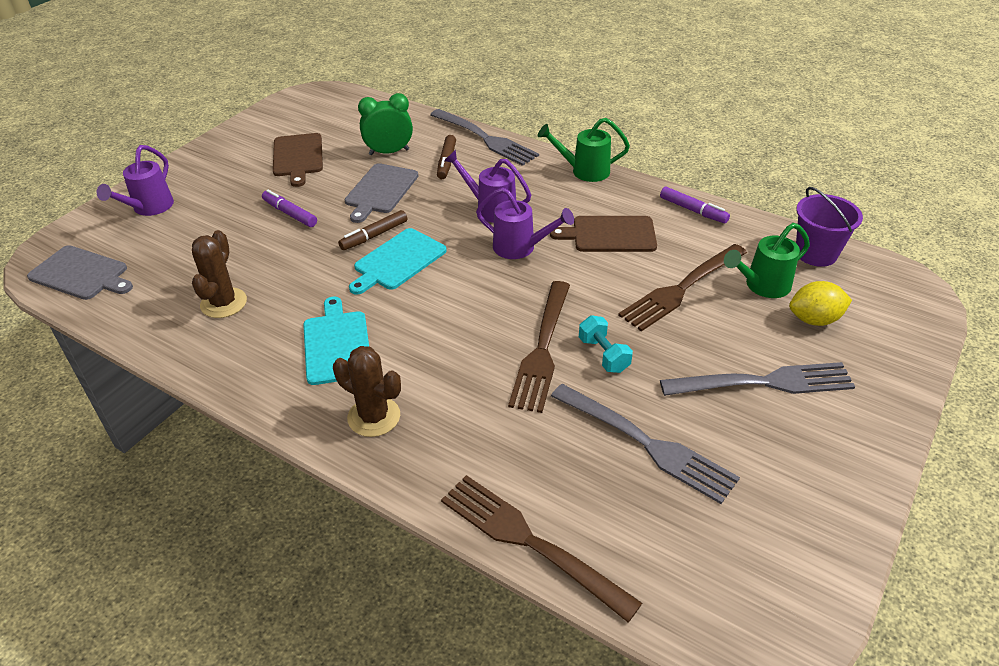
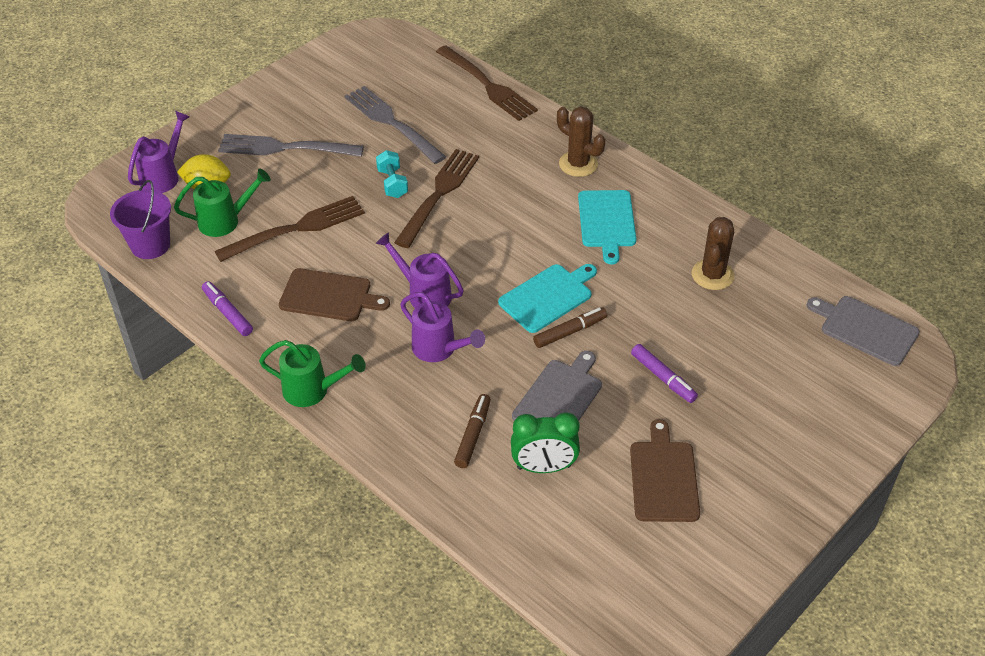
camera: 170 degrees left, 5 degrees up
(149, 208) = (830, 413): purple watering can -> purple watering can (163, 176)
(485, 139) = (412, 473): grey fork -> none

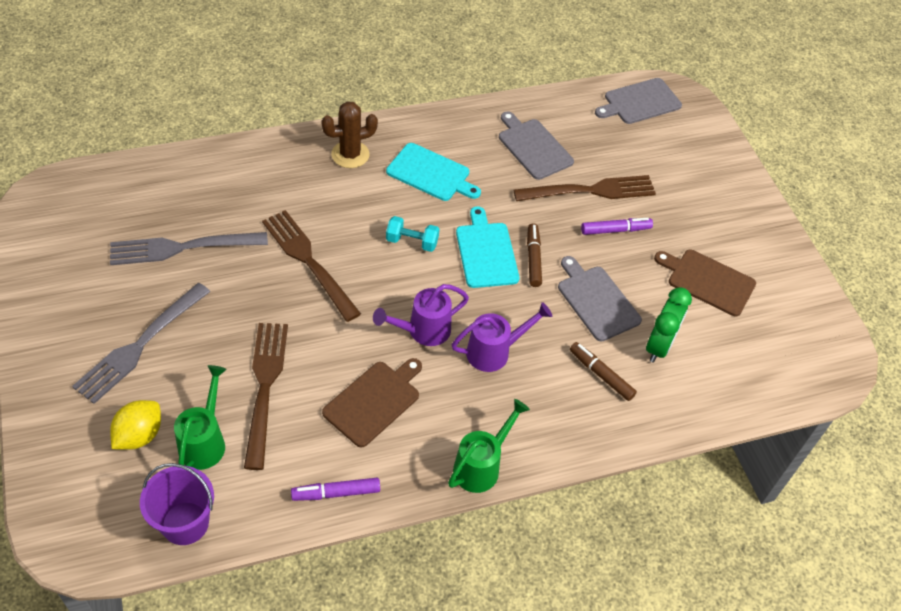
camera: 65 degrees left, 5 degrees up
(163, 176) = (86, 469): purple watering can -> none
(392, 183) = (265, 286): turquoise dumbbell -> turquoise dumbbell (412, 242)
(487, 85) = (196, 158): brown fork -> brown fork (590, 191)
(712, 275) = (533, 147): brown cactus -> grey cutting board

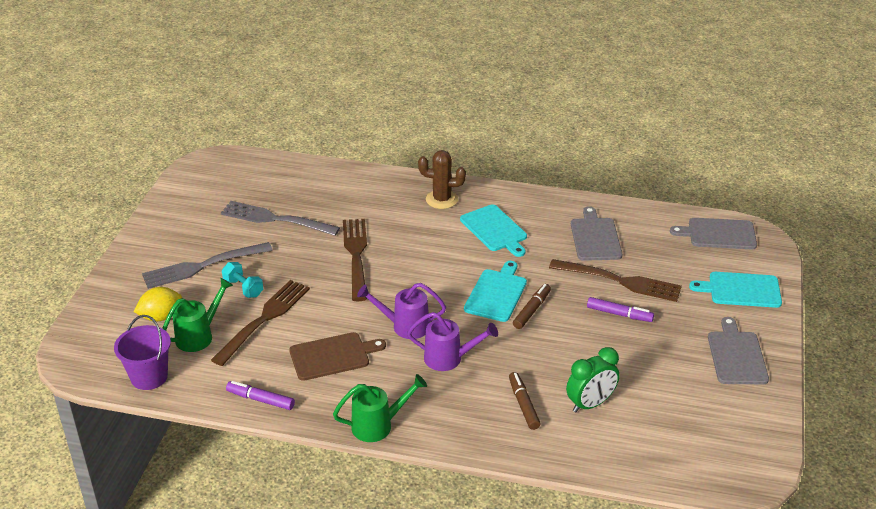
camera: 35 degrees right, 15 degrees down
(412, 242) = (443, 268): turquoise dumbbell -> turquoise dumbbell (243, 288)
(596, 300) = (562, 355): grey cutting board -> grey cutting board (736, 355)
(699, 159) = (741, 290): none -> turquoise cutting board
(708, 281) = (674, 376): brown cutting board -> none

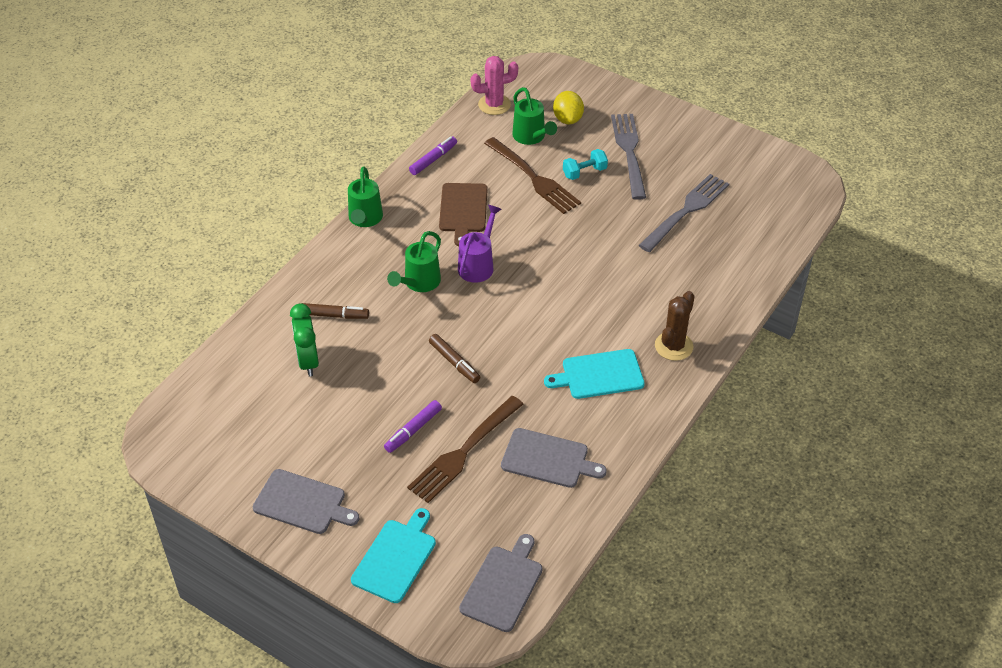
camera: 110 degrees right, 10 degrees up
(149, 377) = (494, 105): purple bucket -> pink cactus
(356, 255) = (601, 256): brown fork -> none
(449, 358) = (419, 283): purple watering can -> green watering can
(496, 293) = (492, 343): turquoise cutting board -> none

